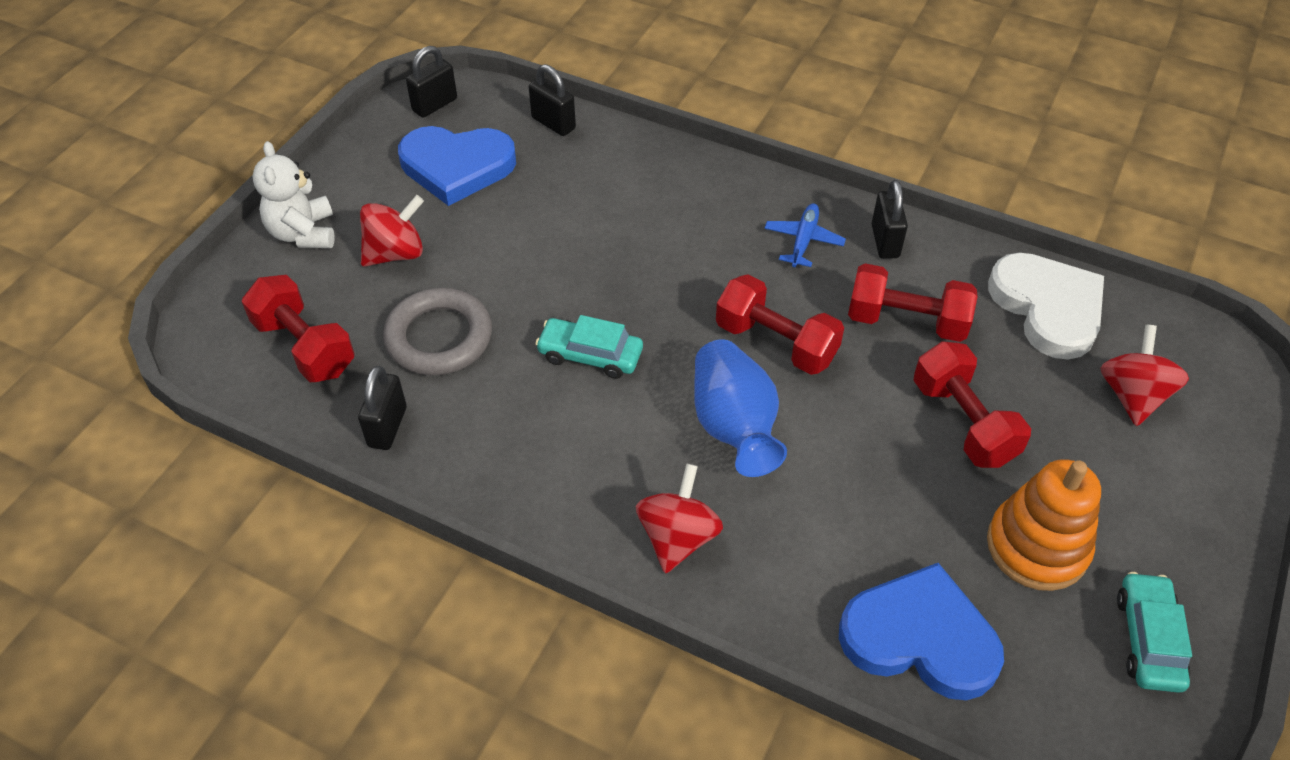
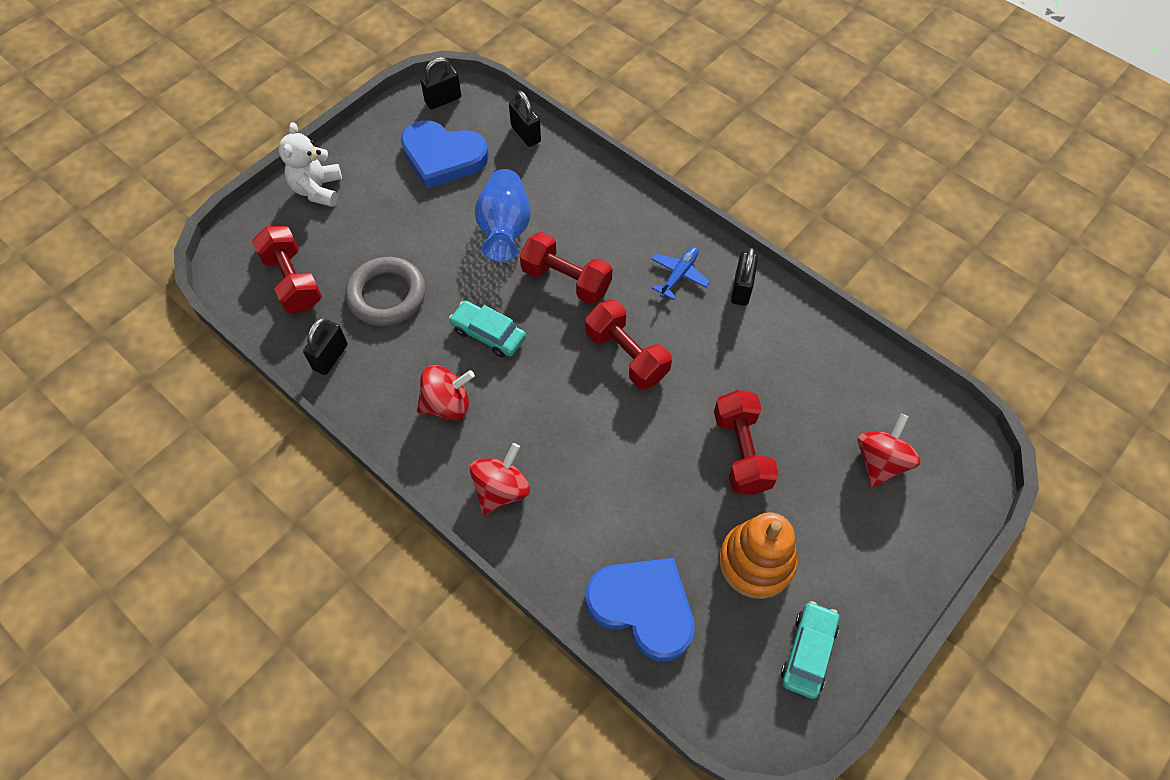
camera: 15 degrees right, 10 degrees up
(396, 253) = (377, 220): red spinning top -> red spinning top (447, 404)
(734, 426) = (571, 414): blue vase -> blue vase (504, 229)
(906, 321) = (731, 360): red dumbbell -> red dumbbell (566, 280)
(1048, 308) = (845, 374): white heart -> none

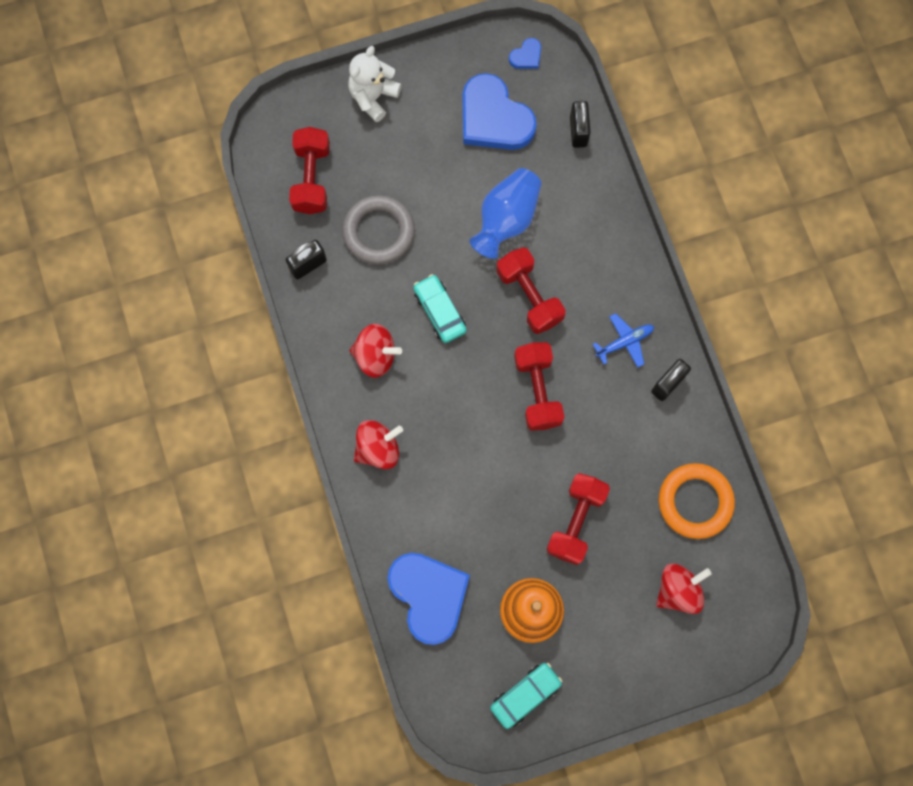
camera: 30 degrees right, 15 degrees up
(443, 100) = (526, 56): black padlock -> blue heart
(837, 375) = (695, 502): none -> orange ring

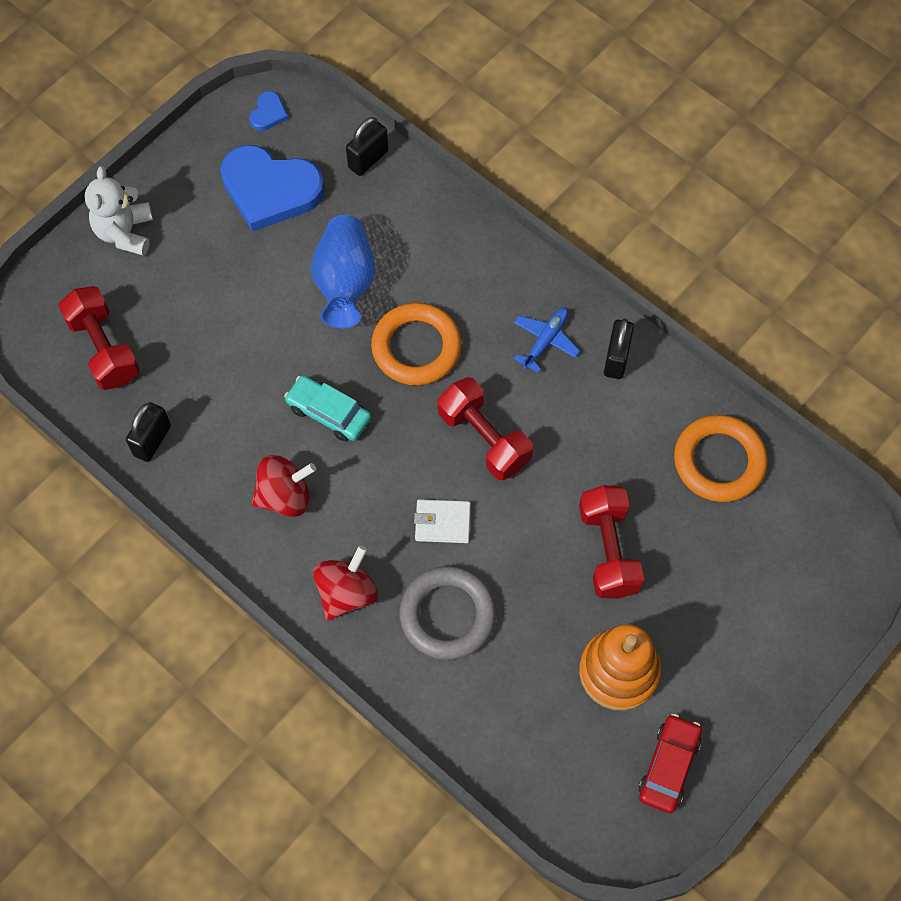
camera: 30 degrees left, 10 degrees down
(378, 232) = (212, 366): grey ring -> grey ring (447, 615)
(429, 596) = (498, 719): blue heart -> none
(472, 436) = (442, 522): none -> white wallet
(525, 695) = (668, 766): turquoise car -> red car
(529, 296) = (416, 347): red dumbbell -> orange ring
(578, 131) = (368, 159): black padlock -> black padlock turned 75 degrees clockwise
(678, 590) = (759, 561): red spinning top -> none

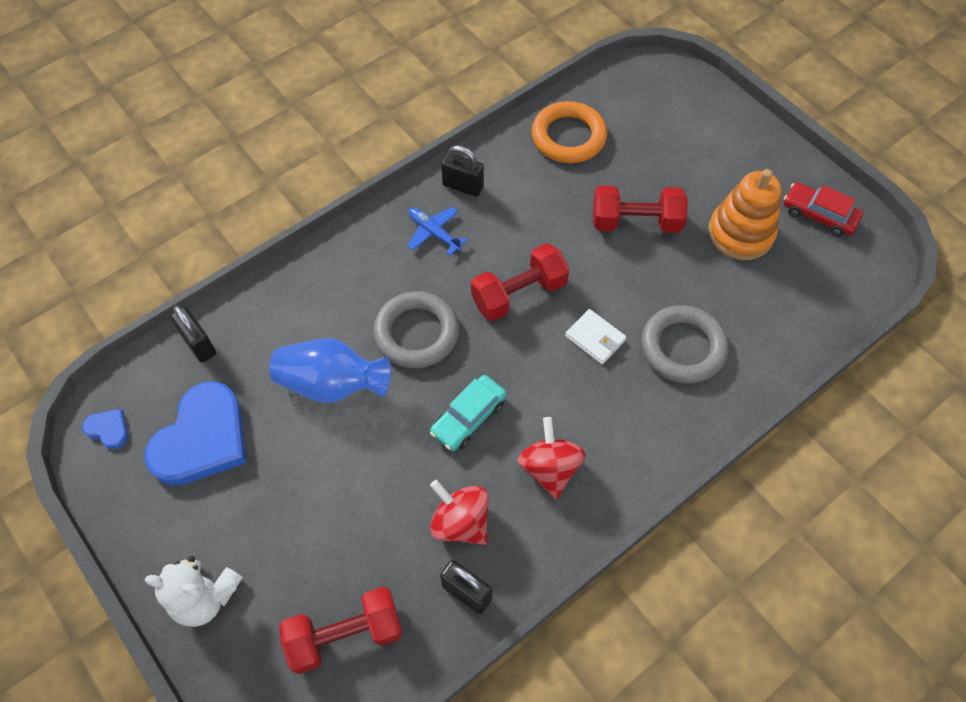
camera: 80 degrees left, 5 degrees down
(346, 593) = (654, 427): red spinning top -> red spinning top (460, 522)
(416, 347) = (416, 333): orange ring -> grey ring
(442, 522) = (595, 338): white wallet -> white wallet turned 60 degrees counterclockwise

